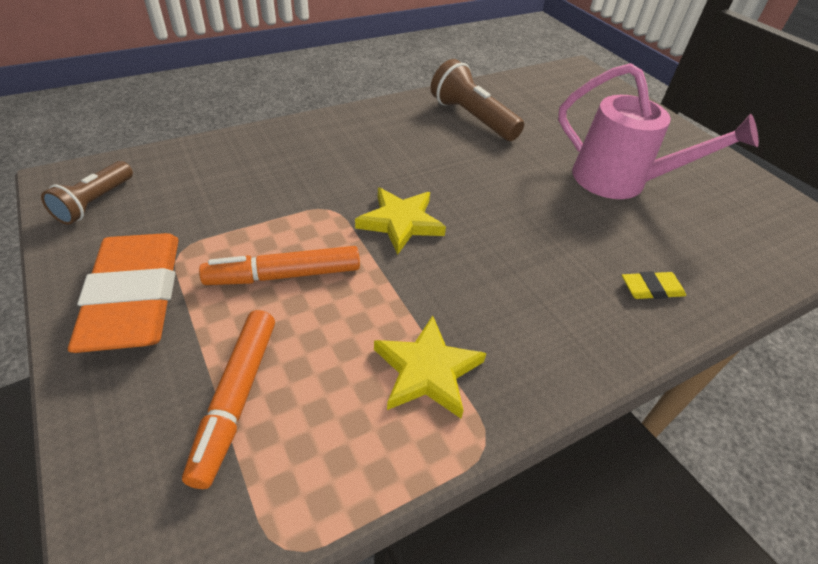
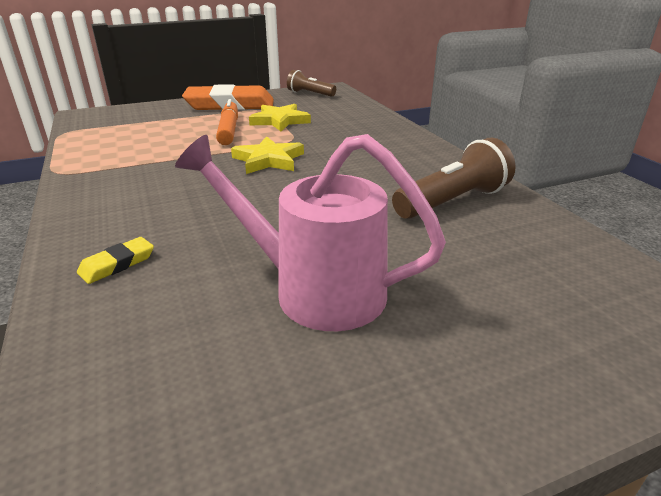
camera: 100 degrees right, 15 degrees down
(236, 399) = (148, 123): orange marker -> none
(427, 371) = (122, 161): yellow star -> yellow star (280, 121)
(621, 181) = (313, 290): pink watering can -> pink watering can turned 75 degrees clockwise
(651, 289) = (117, 264): yellow eraser -> yellow eraser turned 45 degrees clockwise

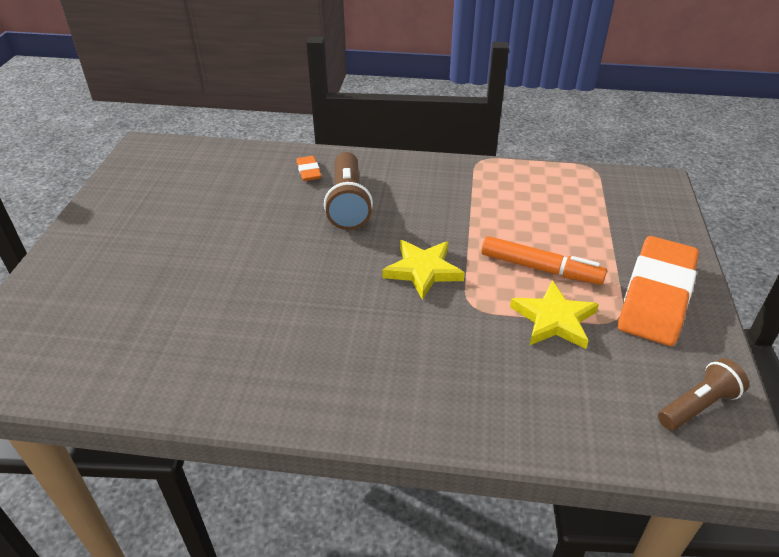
camera: 120 degrees right, 10 degrees up
(117, 264) = (309, 171): yellow eraser -> orange eraser
(313, 290) = (206, 229): pink watering can -> none
(452, 202) = (226, 351): brown flashlight -> brown flashlight (348, 203)

